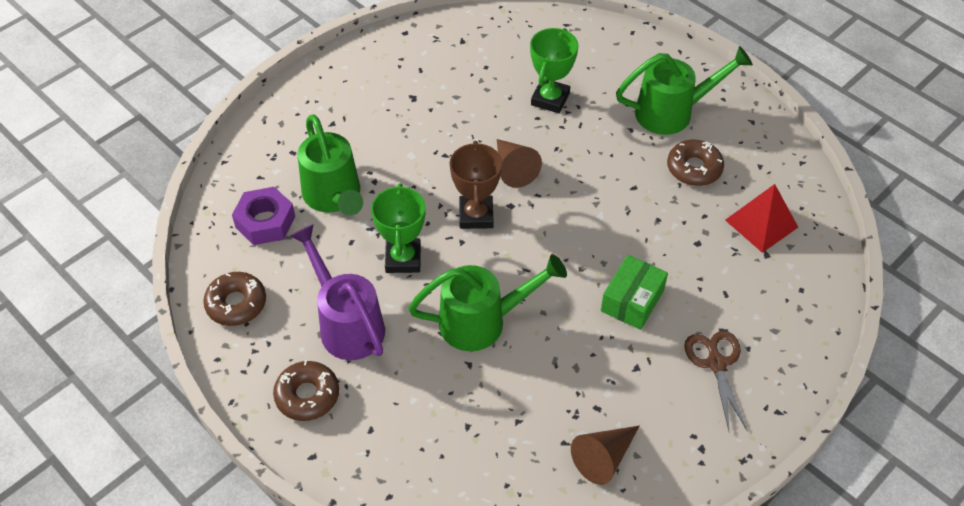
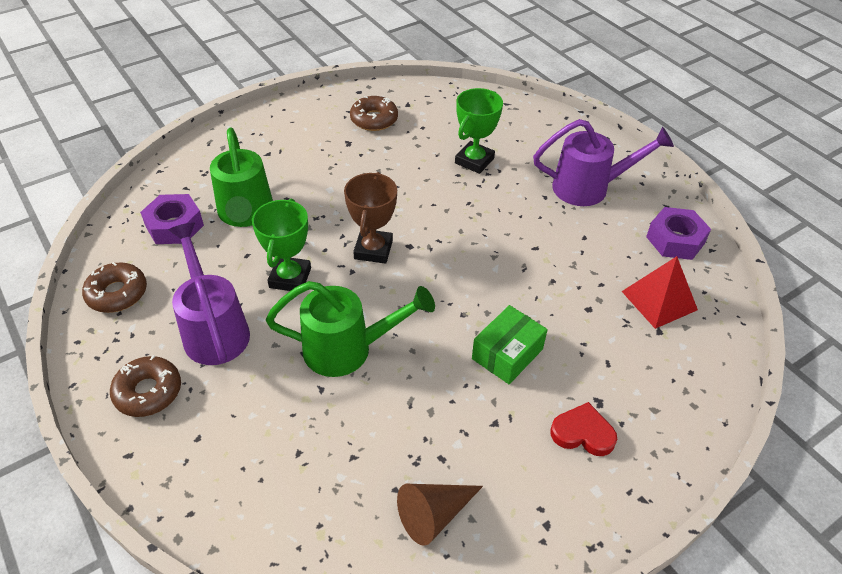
camera: 10 degrees right, 5 degrees down
(513, 169) = (422, 215): brown cone -> none
(672, 112) = (589, 188): green watering can -> purple watering can
(694, 168) = (600, 239): brown donut -> brown donut (374, 119)
(716, 363) = (583, 433): brown scissors -> red heart
(766, 157) = (675, 240): none -> purple nut

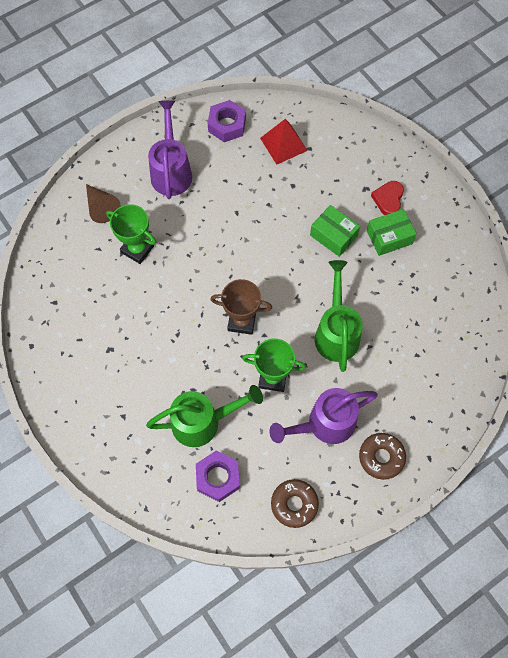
camera: 90 degrees left, 20 degrees up
(374, 119) = (76, 330): brown donut -> none
(434, 515) = (448, 278): brown cone -> brown cone (101, 207)
(510, 429) = (389, 237): none -> green box

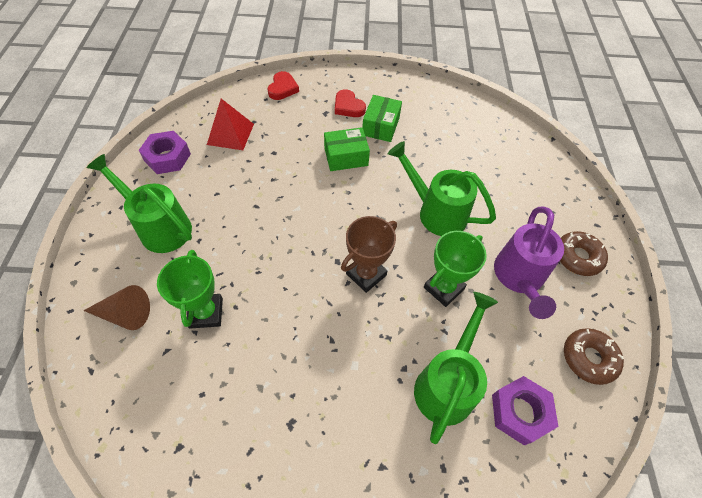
camera: 55 degrees left, 10 degrees down
(137, 249) = (206, 313): green trophy -> green trophy turned 75 degrees counterclockwise
(171, 171) = (160, 227): purple watering can -> green watering can
(363, 139) = (283, 88): none -> red heart

